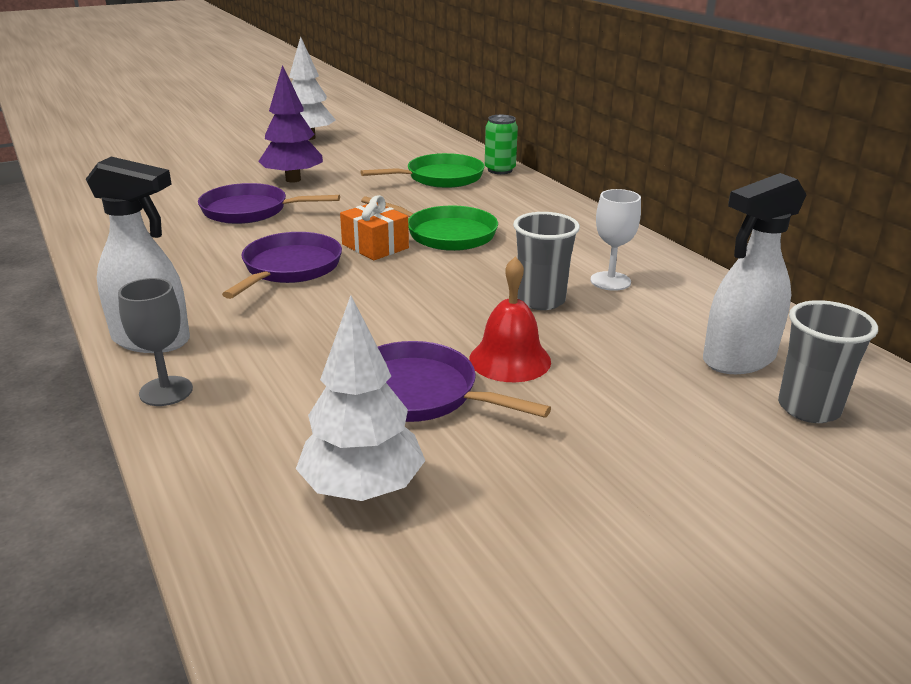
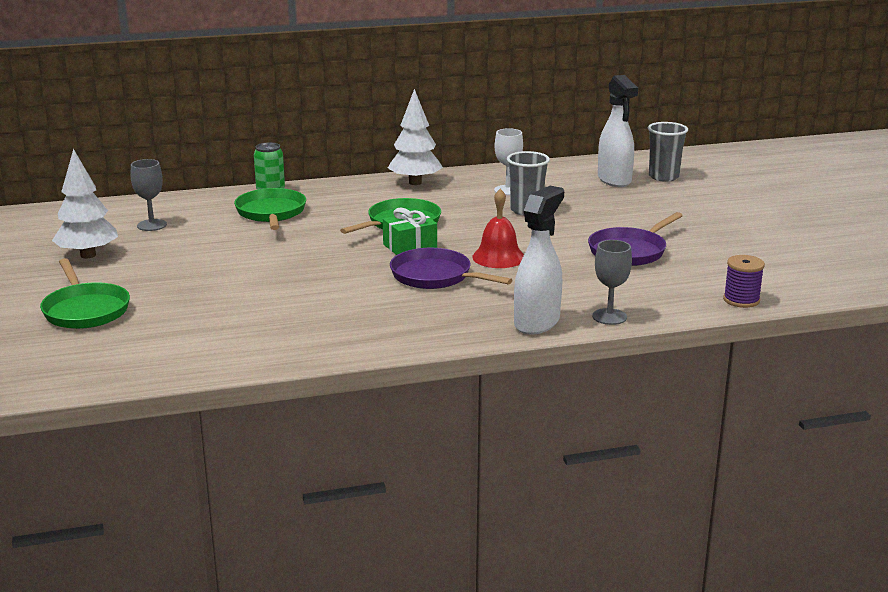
camera: 75 degrees left, 5 degrees down
(196, 153) = (85, 310): none -> green pan
(230, 522) = (741, 300): none -> purple spool
(250, 211) = (295, 287): purple pan -> none
(293, 180) = (223, 267): purple tree -> none
(363, 489) = (717, 270): white tree -> white tree (415, 182)
(375, 246) = (410, 247): orange gift -> green gift
(384, 145) = (152, 225): none -> grey goblet
(510, 360) = (598, 227): red bell -> red bell (498, 257)

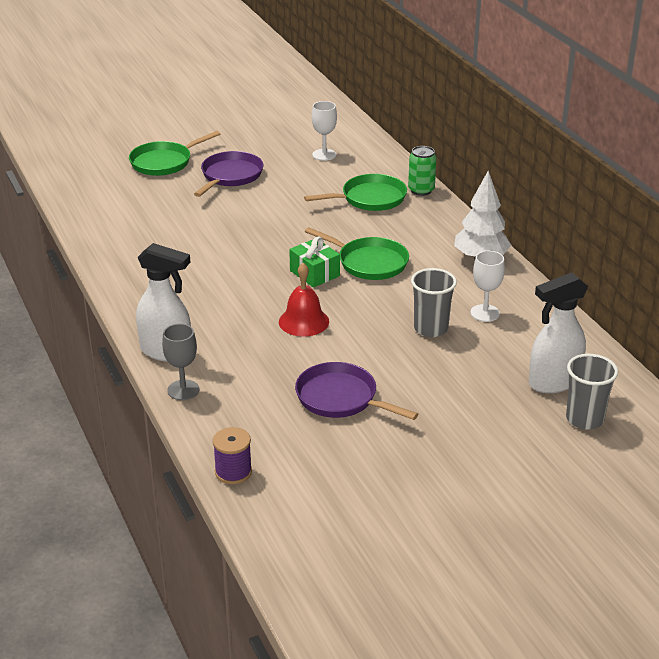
camera: 80 degrees right, 10 degrees up
(88, 255) = (258, 143): white tree -> none
(152, 225) = (324, 155): grey goblet -> white goblet
(435, 276) = (252, 293): purple pan -> purple pan (230, 176)

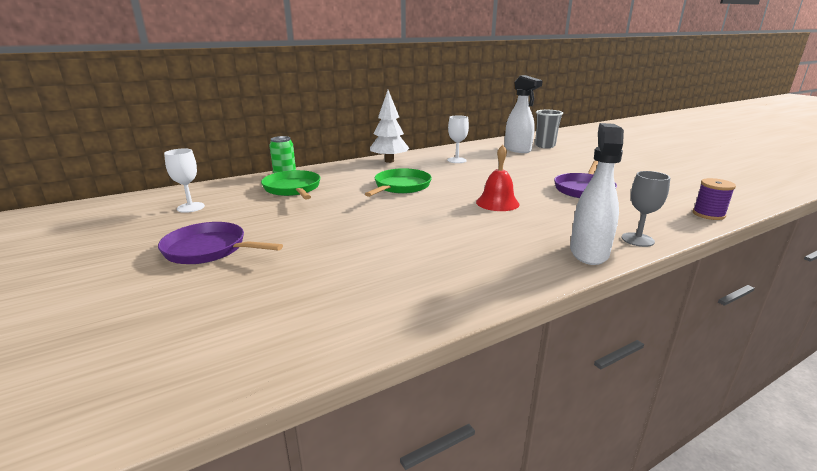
camera: 95 degrees left, 10 degrees down
(164, 162) = (129, 300): green pan -> none
(314, 273) = (422, 202): green gift -> none
(431, 328) = (482, 171): grey cup -> none

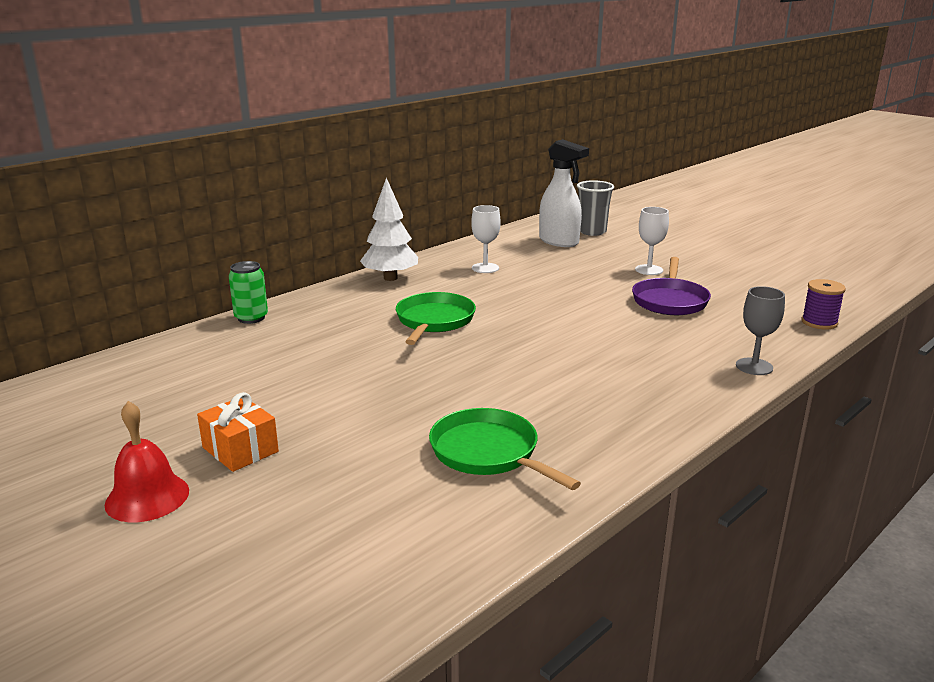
camera: 15 degrees left, 0 degrees up
(190, 207) = (153, 389): white goblet -> white goblet (649, 270)
(209, 249) = (240, 449): purple pan -> orange gift
(293, 189) = (282, 341): green pan -> green pan (488, 453)
(497, 203) = (573, 333): red bell -> red bell (147, 497)
(589, 252) = (708, 390): white spray bottle -> none

